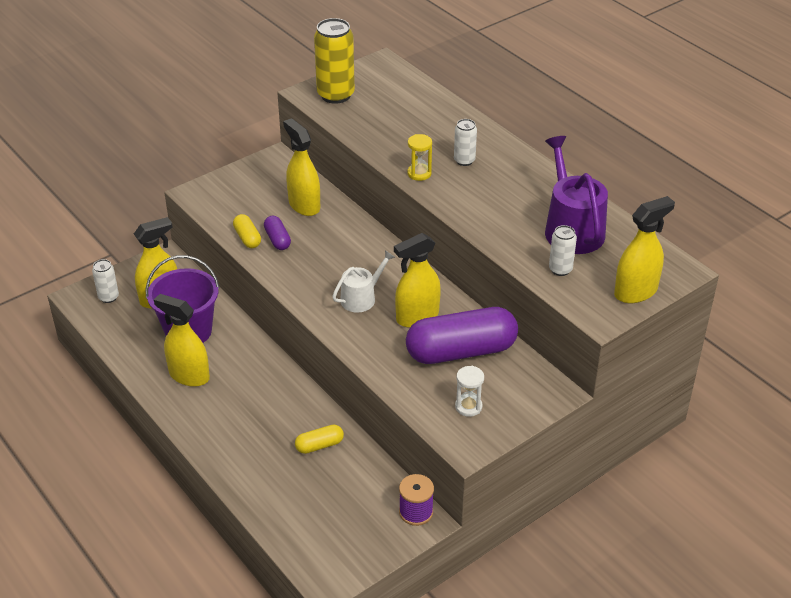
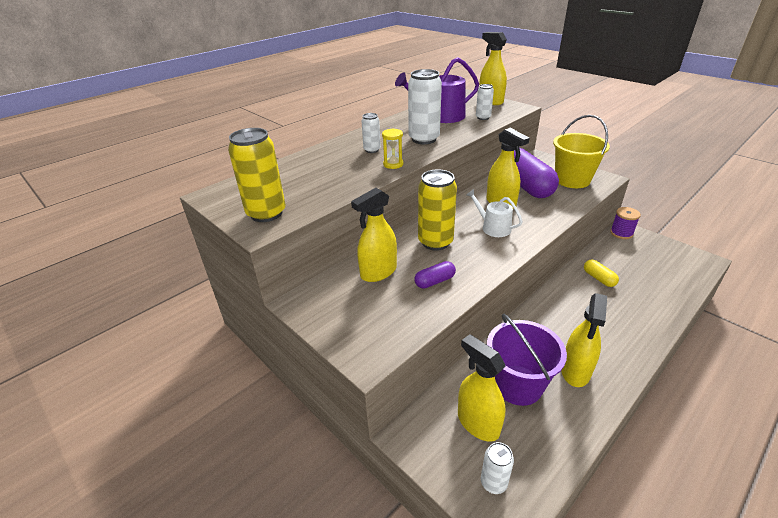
camera: 95 degrees left, 5 degrees down
(247, 238) = (438, 302): yellow capsule -> none
(345, 249) = (435, 242): none -> yellow can
(468, 406) = (572, 180): white hourglass -> yellow bucket
(489, 204) = (424, 139): none -> white can

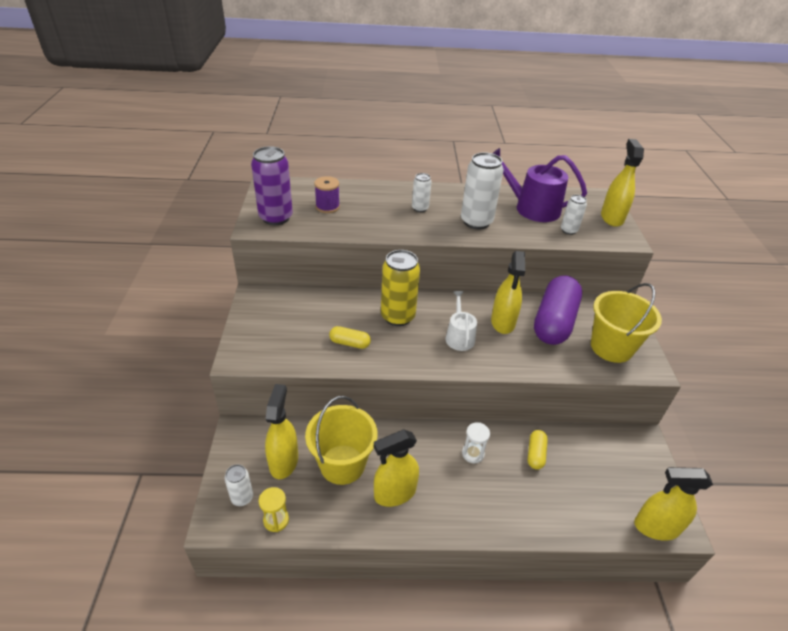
camera: 40 degrees right, 5 degrees up
(266, 213) = (276, 218): yellow can -> purple can
(378, 272) = (326, 310): yellow spray bottle -> yellow spray bottle (656, 527)
(393, 164) = (412, 230): yellow hourglass -> yellow hourglass (276, 520)
(435, 281) = (350, 343): purple capsule -> yellow capsule
(517, 385) = (342, 464): purple bucket -> yellow bucket
(572, 306) = (473, 454): none -> white hourglass
(621, 233) = (634, 438): purple spool -> purple spool (327, 207)

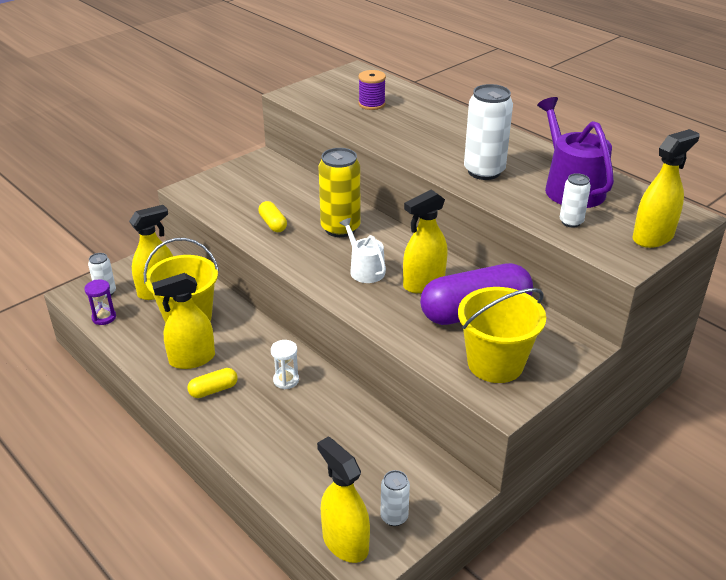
camera: 50 degrees right, 5 degrees down
(276, 218) = (317, 95): purple can -> none
(276, 520) = (104, 317): yellow hourglass -> purple hourglass
(394, 493) = (192, 359): yellow spray bottle -> yellow spray bottle turned 45 degrees counterclockwise
(420, 208) = (450, 139): white can -> white can (394, 517)
(459, 336) = (364, 269): white watering can -> white watering can turned 75 degrees counterclockwise
(535, 454) = (335, 418): yellow capsule -> yellow capsule (213, 390)

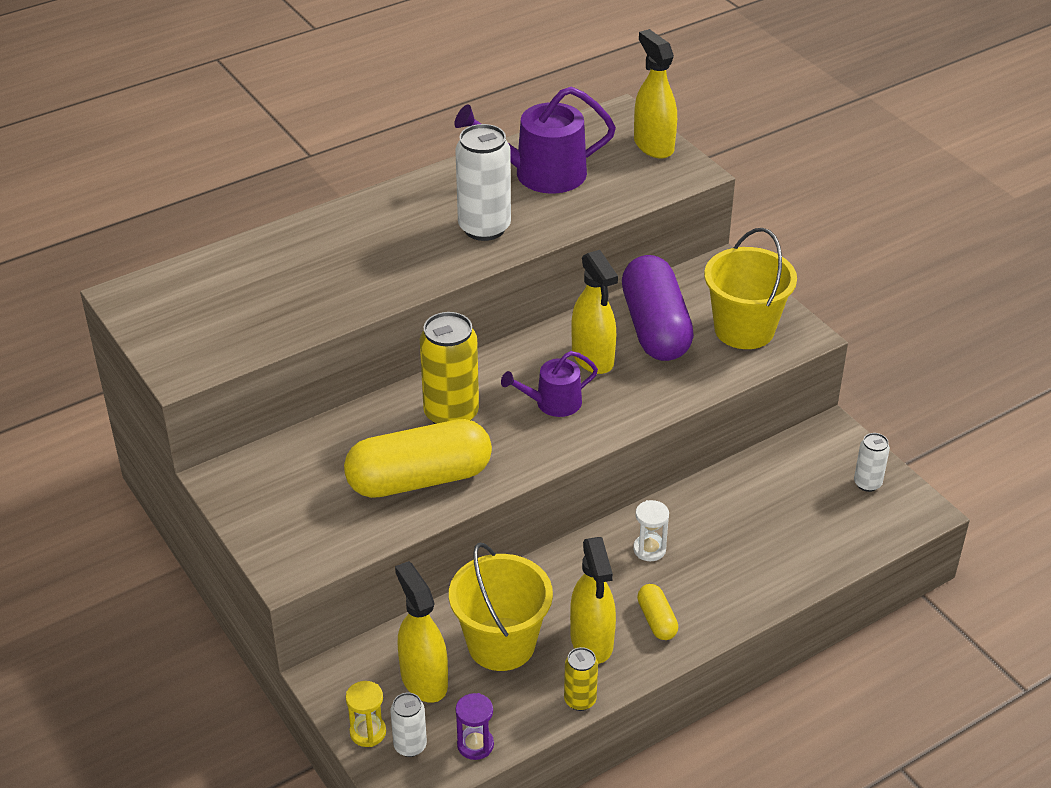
camera: 80 degrees left, 5 degrees up
(117, 275) = (368, 732): none -> yellow hourglass
(138, 359) = (580, 700): none -> yellow can
(273, 224) = (419, 479): yellow capsule -> yellow capsule, size x2.25
(345, 542) = (898, 523): yellow spray bottle -> none
(364, 269) = (552, 403): white watering can -> purple watering can
(371, 104) = (254, 294): purple spool -> none
(571, 222) = (613, 189): white can -> none

